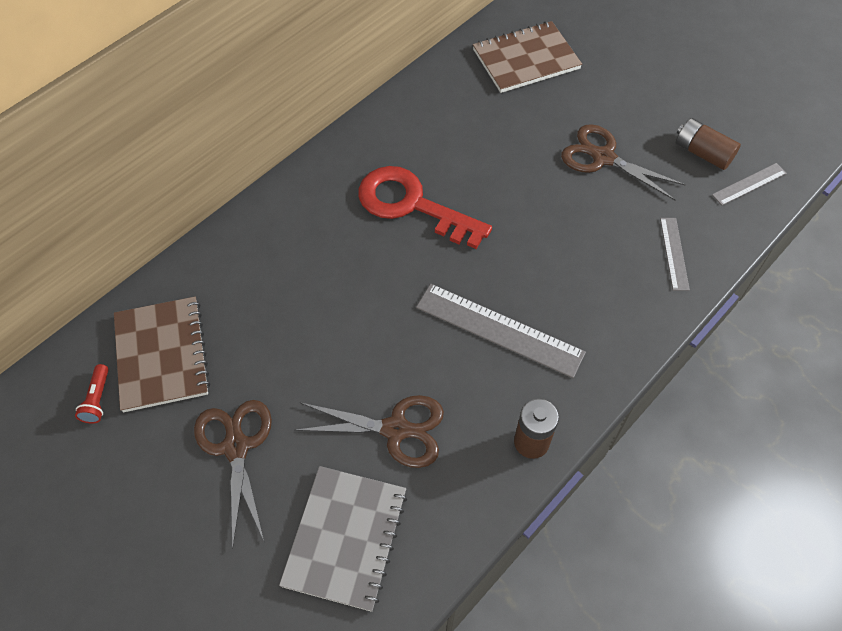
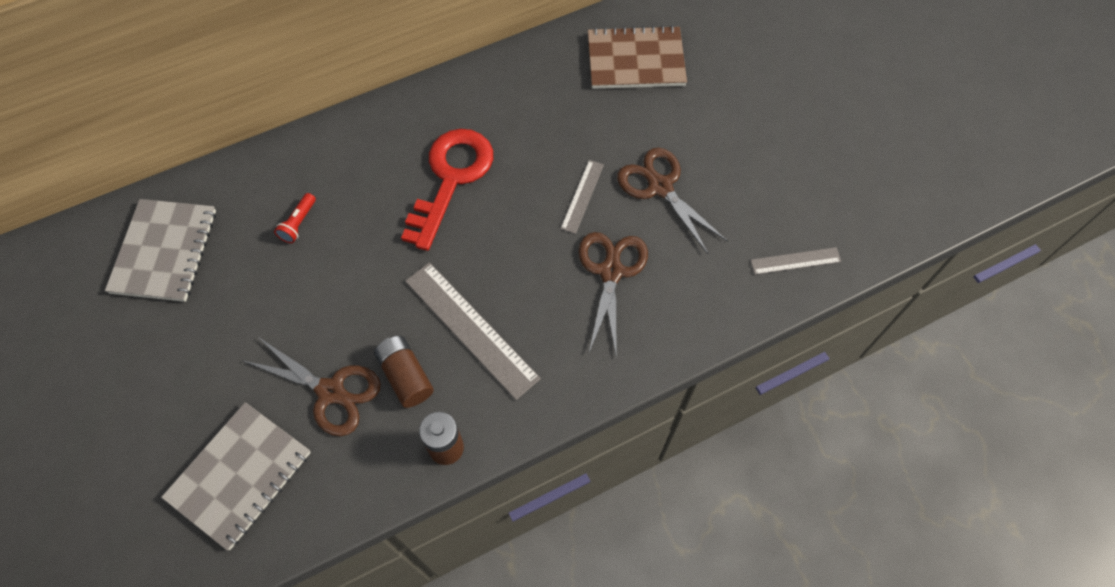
camera: 20 degrees right, 5 degrees up
(98, 399) = (94, 274): red flashlight -> red flashlight (298, 223)
(162, 355) = (164, 251): brown notebook -> grey notebook
(236, 446) = (187, 358): brown scissors -> brown scissors (611, 271)
(412, 205) = (451, 178): red key -> red key turned 60 degrees clockwise
(674, 253) = (679, 309): grey ruler -> grey ruler (582, 196)
(702, 153) = (764, 213): brown battery -> brown battery (406, 376)

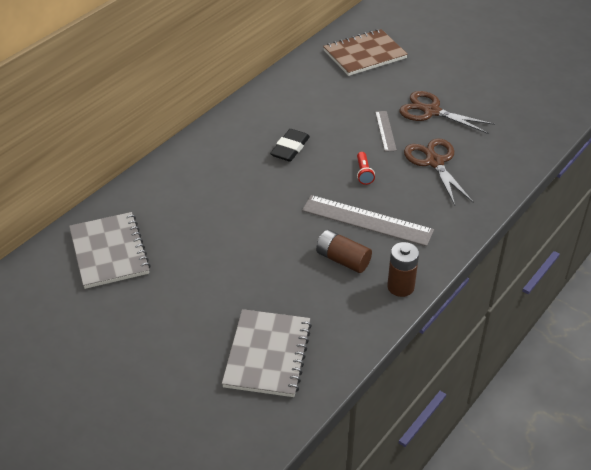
camera: 25 degrees left, 20 degrees down
(298, 223) = (200, 205): red flashlight -> red flashlight (364, 173)
(331, 392) = (297, 286): brown scissors -> none
(451, 178) = (290, 148): red key -> black eraser
(795, 261) = (542, 121): grey ruler -> none

